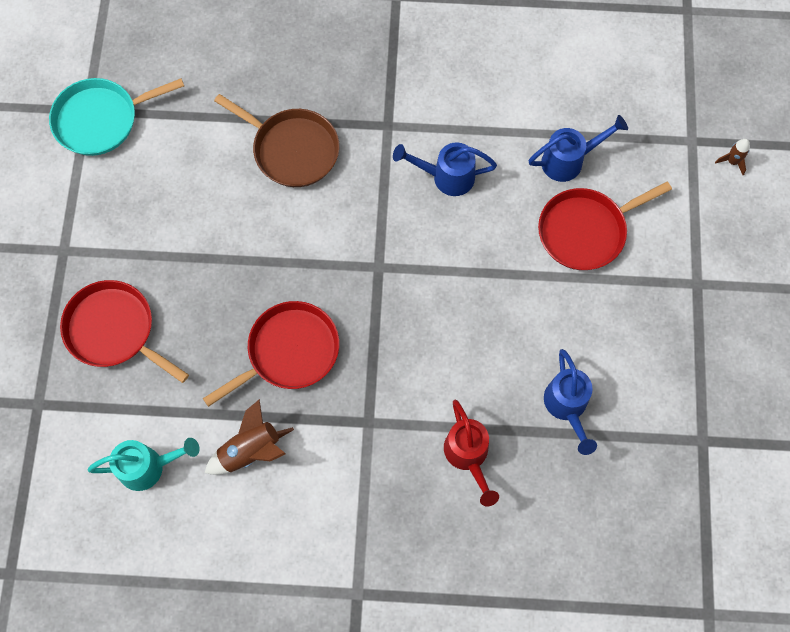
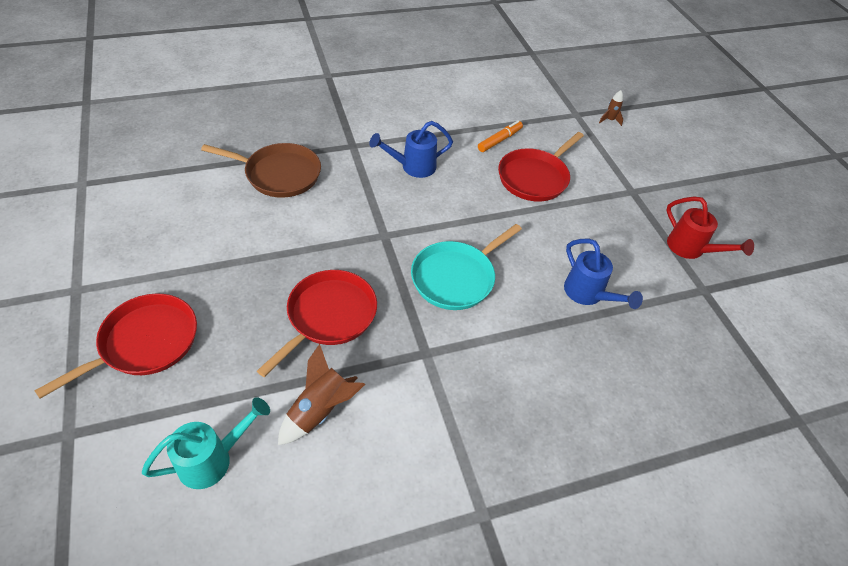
camera: 25 degrees left, 20 degrees down
(101, 119) = (97, 187): turquoise pan -> turquoise pan (456, 277)
(114, 330) = (145, 343): red pan -> red pan turned 120 degrees clockwise
(468, 456) = (528, 355): red watering can -> red watering can (691, 249)
(569, 160) = (499, 140): blue watering can -> orange marker

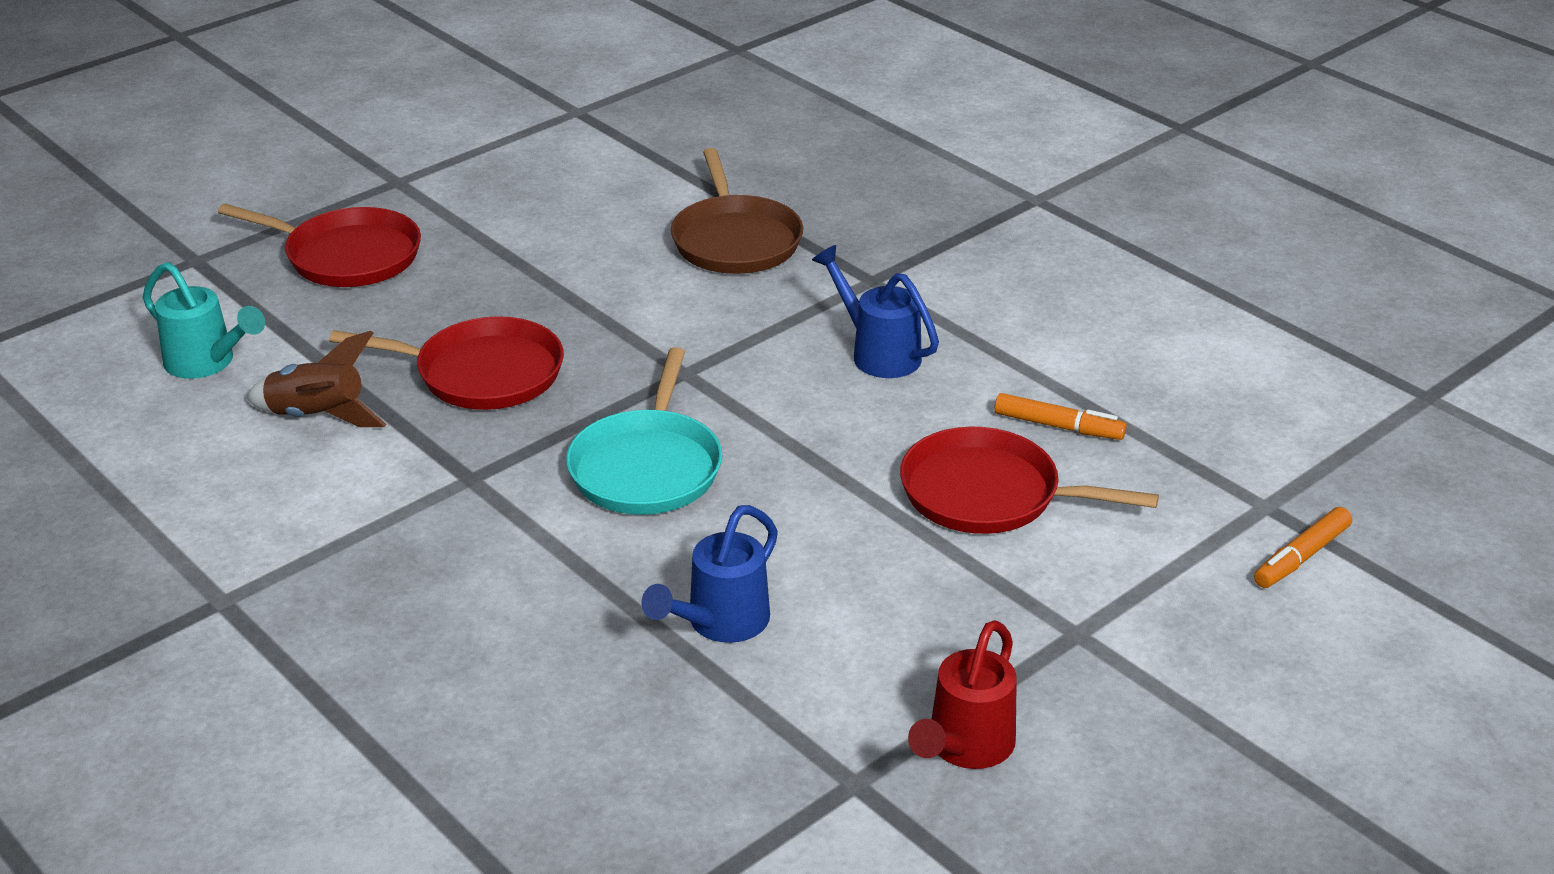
camera: 70 degrees right, 15 degrees down
(456, 277) = (647, 467): turquoise pan -> turquoise pan turned 105 degrees counterclockwise
(609, 120) = (1301, 557): brown rocket -> orange marker

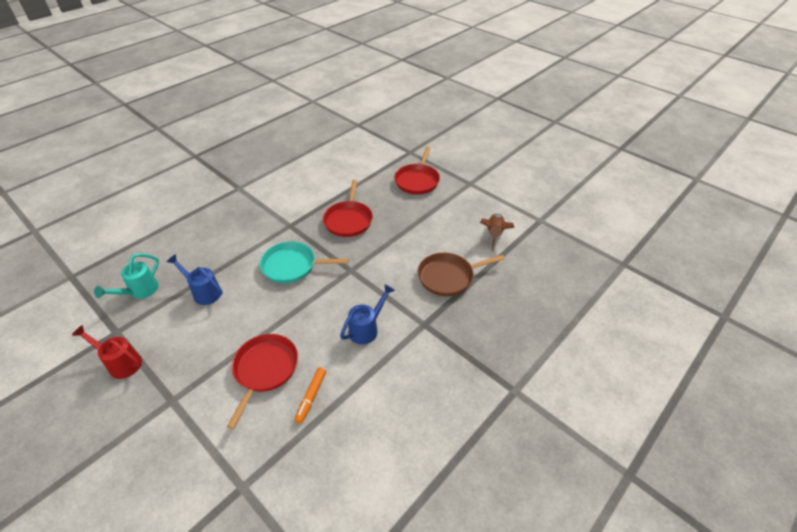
camera: 85 degrees right, 10 degrees up
(207, 363) = (352, 165): turquoise watering can -> turquoise watering can (139, 292)
(318, 417) = (324, 190): brown rocket -> brown rocket (494, 235)
(1301, 557) = (200, 500): orange marker -> none

